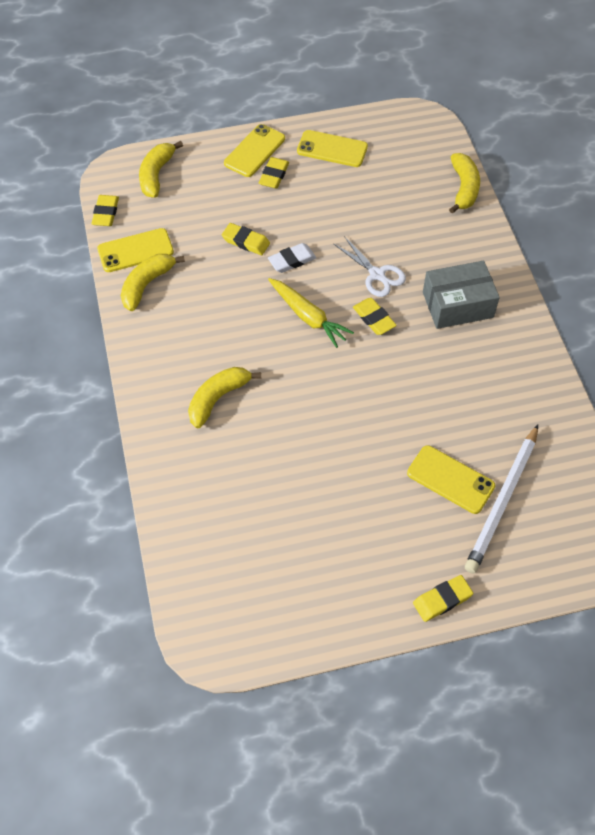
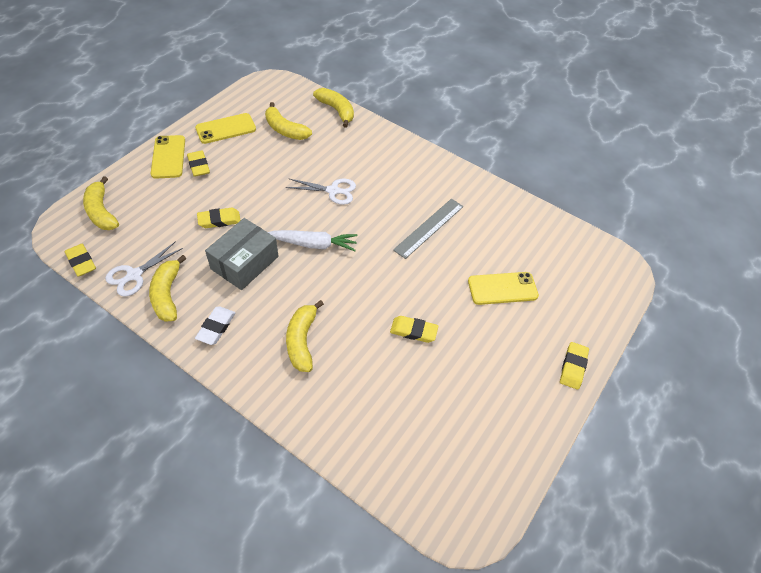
camera: 45 degrees left, 5 degrees down
(135, 250) = (134, 275): yellow phone -> white scissors
(292, 260) = (266, 214): white eraser -> white eraser (216, 327)
(308, 317) = (313, 244): yellow carrot -> white carrot
(374, 318) = (358, 219): yellow eraser -> yellow eraser (413, 331)
(389, 181) = (285, 130): none -> yellow banana
(437, 371) = (429, 227): none -> grey ruler
(457, 304) = (401, 180): grey box -> grey box (244, 262)
(502, 501) = (543, 280): white pencil -> none

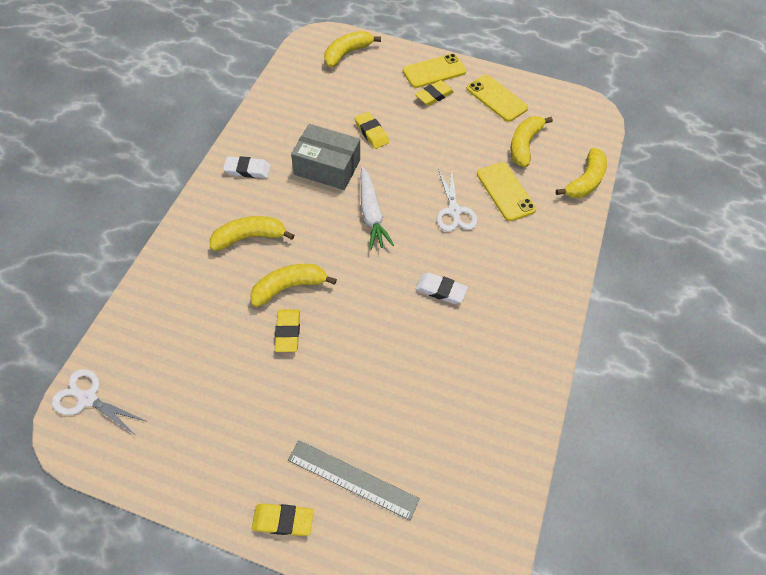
camera: 75 degrees right, 5 degrees up
(81, 262) = (288, 62): yellow eraser -> none
(134, 275) = (286, 98): white scissors -> white scissors (87, 398)
(167, 294) = (272, 126): yellow banana -> yellow banana (289, 287)
(405, 221) = (441, 290): none -> white eraser
(429, 227) = (441, 317): grey ruler -> grey ruler (352, 479)
(502, 288) = (377, 417): yellow phone -> yellow phone (505, 191)

